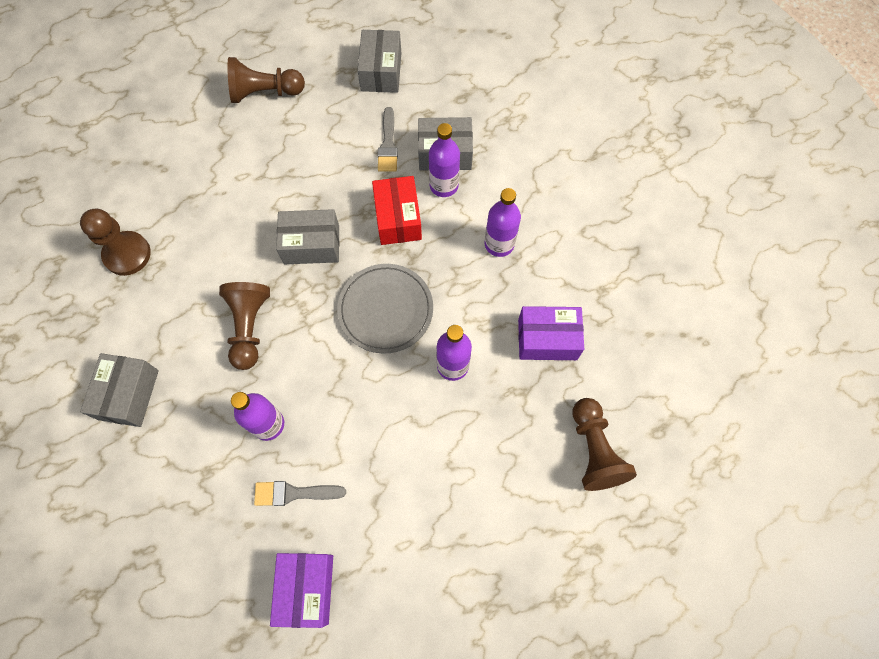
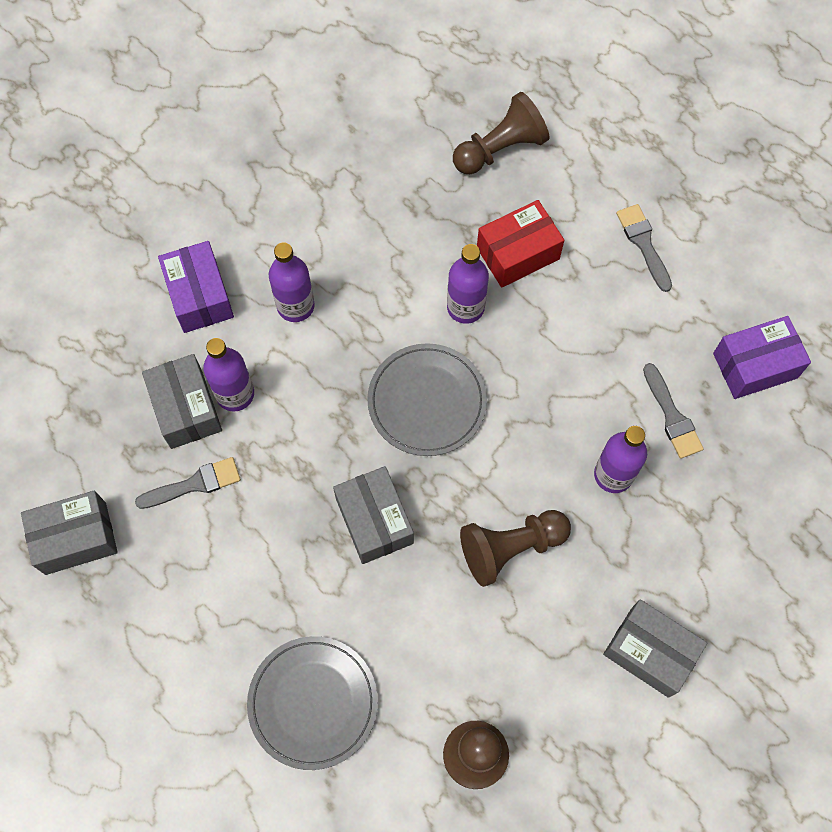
camera: 110 degrees left, 0 degrees up
(128, 394) = (650, 652): grey box -> grey box turned 45 degrees clockwise
(211, 171) = (313, 703): none -> grey plate
(265, 92) = (158, 688): brown pawn -> none
(398, 218) = (301, 431): red box -> red box (518, 253)
(458, 540) = (643, 244): none -> grey brush
(547, 339) = (396, 223): purple box -> purple box (200, 296)

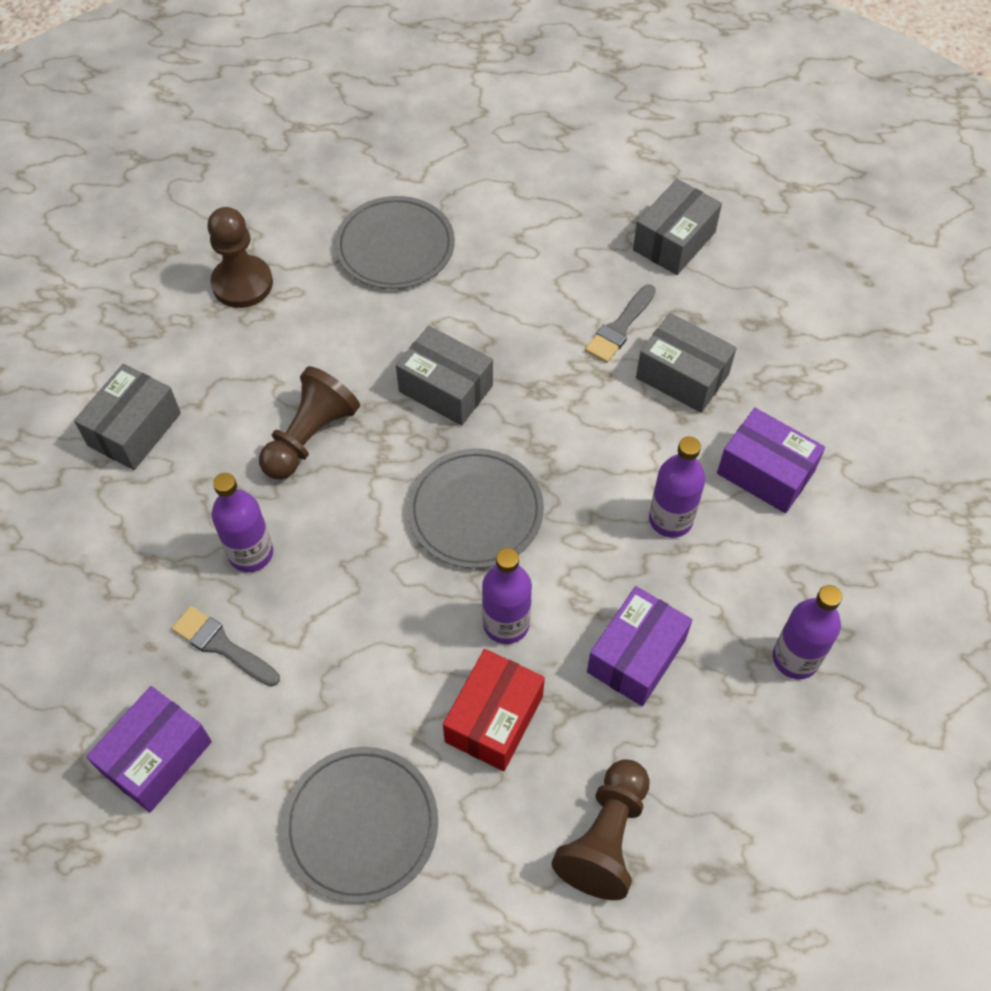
camera: 145 degrees right, 10 degrees down
(235, 394) = (652, 412): purple bottle -> purple bottle (795, 658)
(397, 234) = (636, 656): none -> purple box
(643, 244) = (361, 825): grey brush -> grey plate
(650, 652) = (134, 429): grey box -> grey box turned 60 degrees counterclockwise

